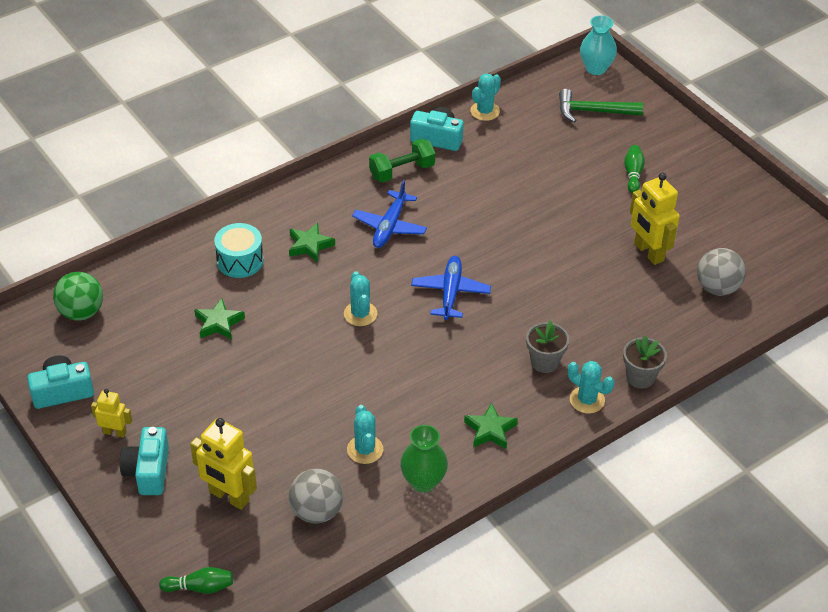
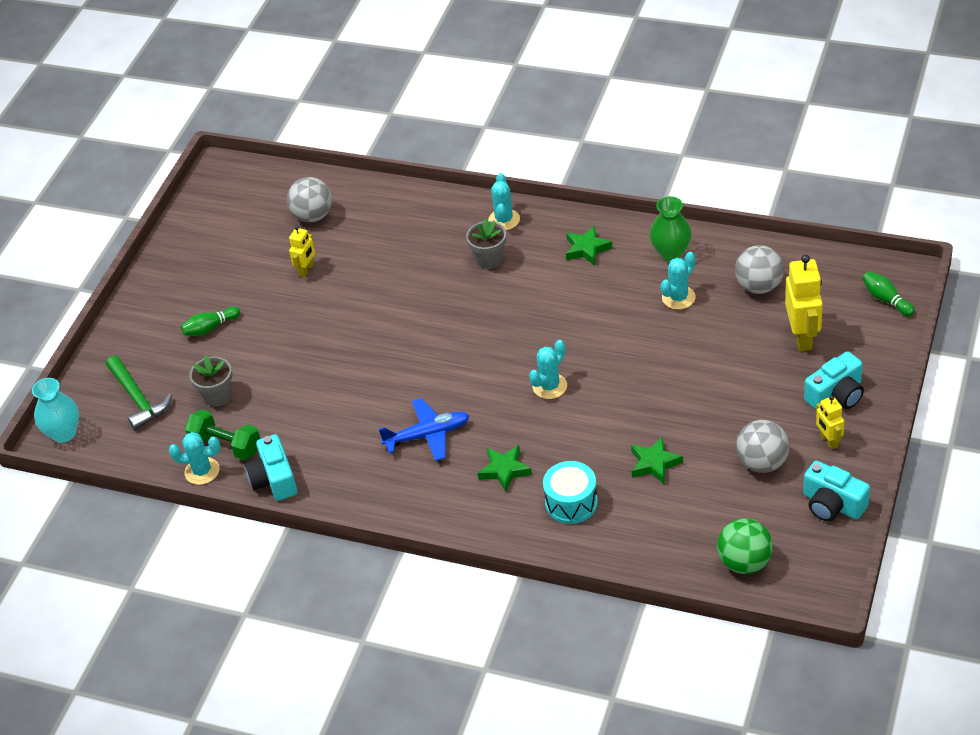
camera: 120 degrees left, 0 degrees up
(145, 380) = (762, 463): none -> grey ball
(402, 171) = (346, 474): green dumbbell -> green dumbbell (226, 445)
(450, 292) = (469, 350): blue plane -> none
(640, 377) = (452, 207): grey flower pot -> grey flower pot (217, 396)
(648, 252) = (306, 270): yellow robot -> yellow robot, size x0.57

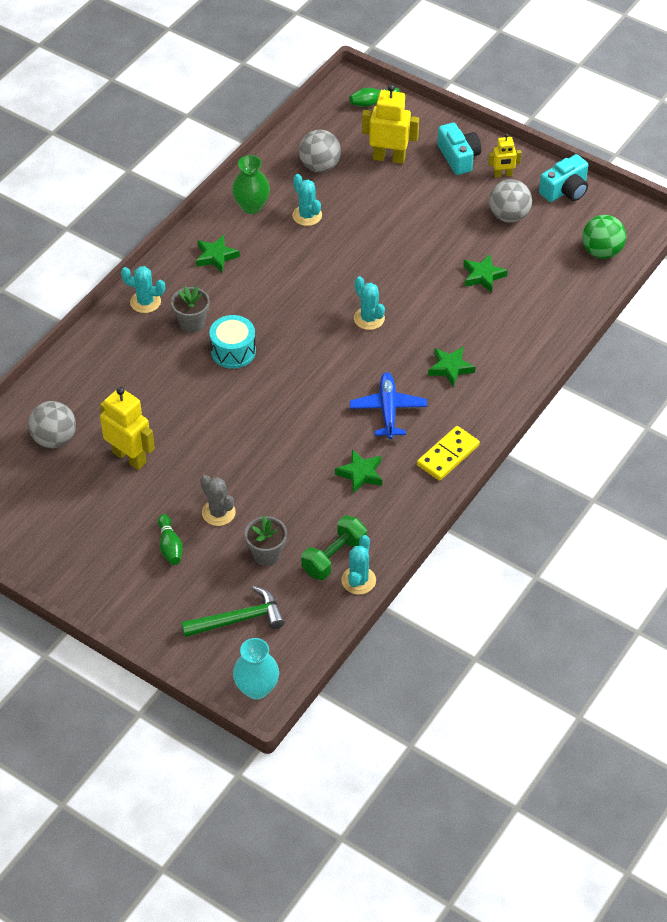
camera: 80 degrees left, 5 degrees up
(258, 348) = (218, 512): none -> grey cactus
(274, 479) = (392, 527): turquoise camera -> none
(306, 270) = (129, 457): yellow robot -> yellow robot, size x1.76
(335, 436) = (360, 474): none -> green star
(381, 499) = (448, 455): none -> yellow domino
(571, 503) = (503, 335): turquoise drum -> turquoise drum (233, 351)

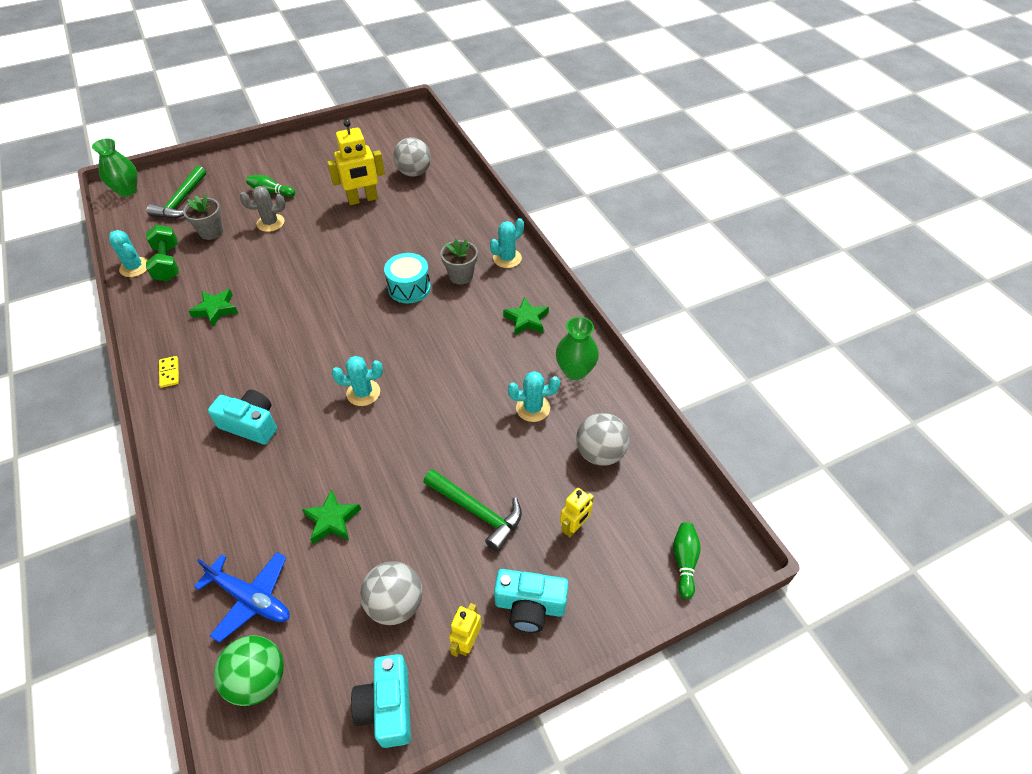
camera: 120 degrees right, 0 degrees up
(257, 688) = (127, 190): turquoise vase -> green vase
(388, 409) = (254, 356): blue plane -> blue plane (251, 598)
(389, 158) = (574, 527): yellow robot -> yellow robot, size x0.57
(416, 207) = (477, 512): none -> green hammer
(448, 455) = (169, 373): yellow domino -> yellow domino, size x0.57
(450, 368) = (251, 424): green star -> turquoise camera

